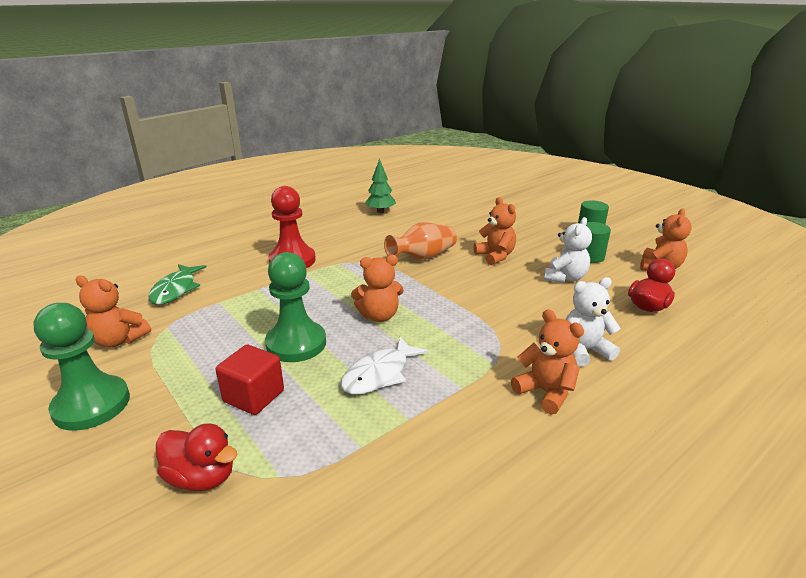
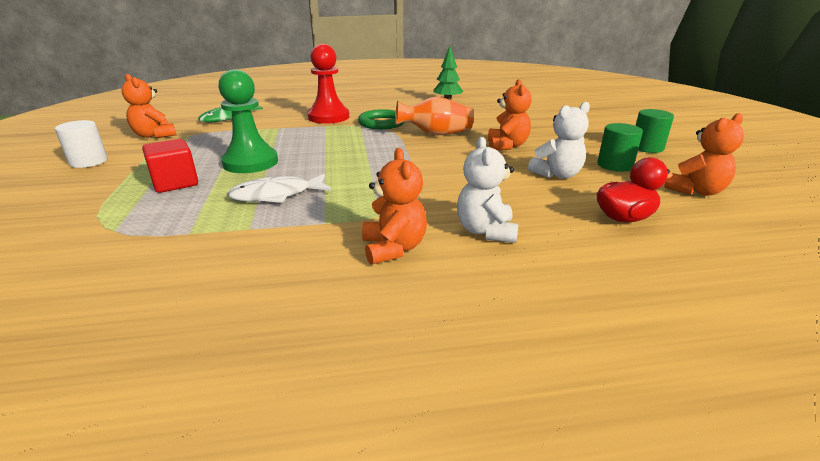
camera: 30 degrees right, 0 degrees up
(92, 405) = (88, 162): green pawn -> white cylinder
(201, 477) = (76, 214): red duck -> none
(356, 255) = (382, 123): none -> green ring
(379, 316) = (336, 161): orange teddy bear -> none
(584, 351) = (486, 231): white teddy bear -> white teddy bear turned 105 degrees counterclockwise

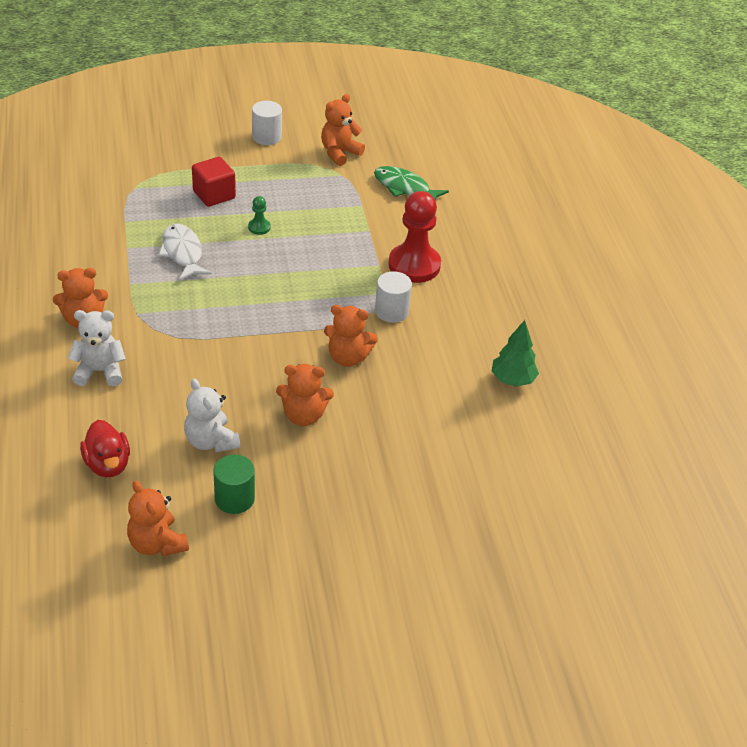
camera: 85 degrees right, 15 degrees up
(250, 162) = (259, 227): green pawn -> green pawn, size x0.44
(382, 123) = (391, 311): green ring -> white cylinder
(435, 134) = (348, 357): orange vase -> orange teddy bear
(647, 148) = (294, 552): green cylinder -> none

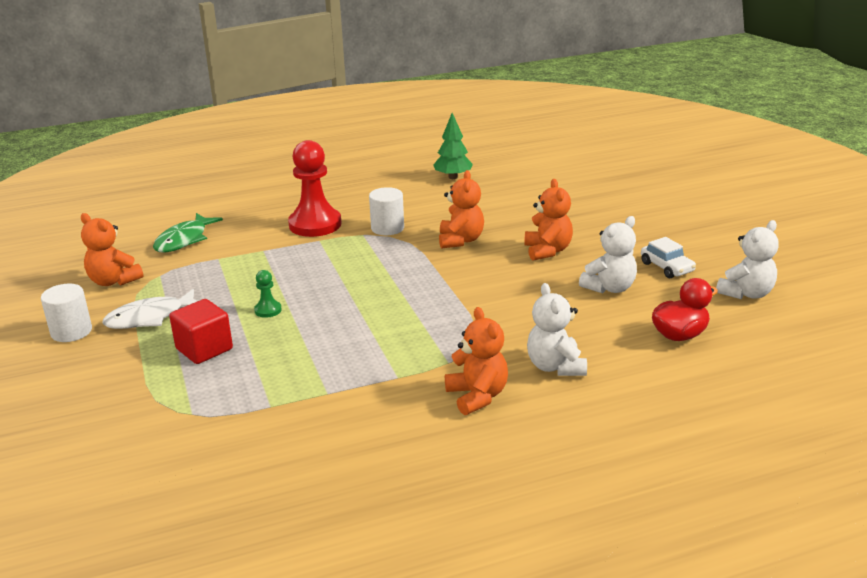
camera: 95 degrees left, 15 degrees down
(157, 543) = (746, 293): orange teddy bear -> white teddy bear
(183, 253) = (328, 351): white fish -> white fish (150, 318)
(234, 498) = (667, 267): green cylinder -> white car

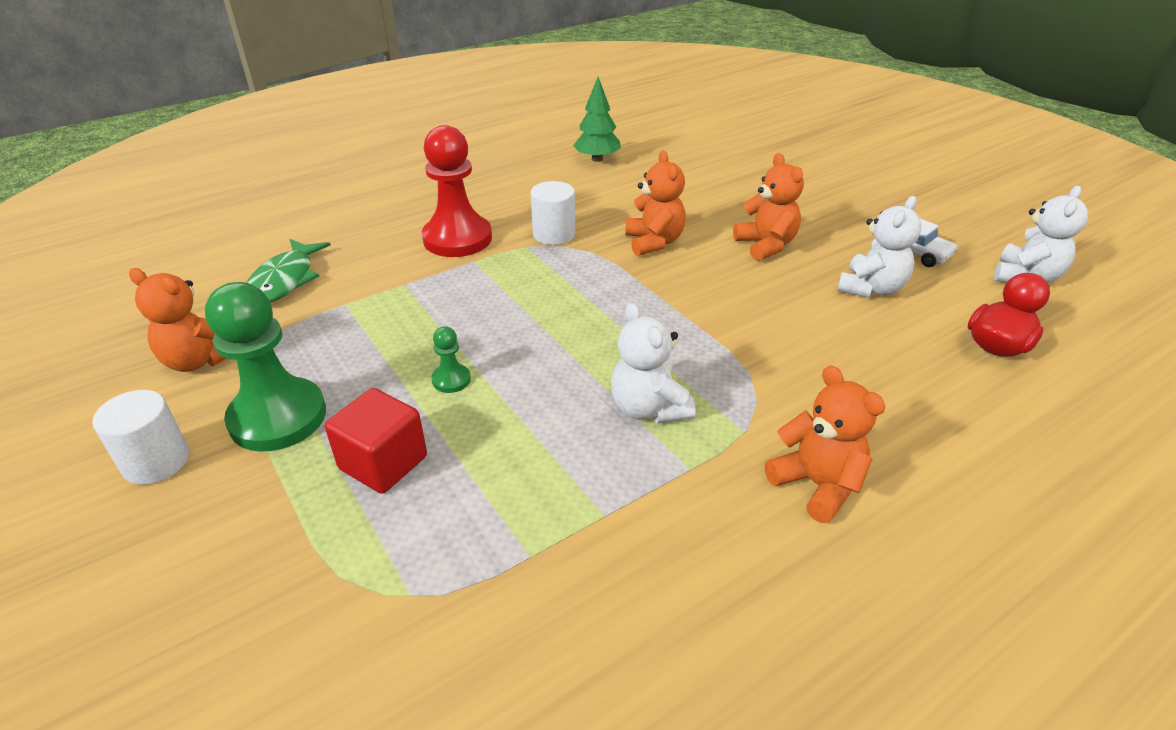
camera: 15 degrees left, 10 degrees up
(150, 318) = (278, 417): white fish -> green pawn
(555, 367) = (885, 417): white teddy bear -> white teddy bear (648, 408)

